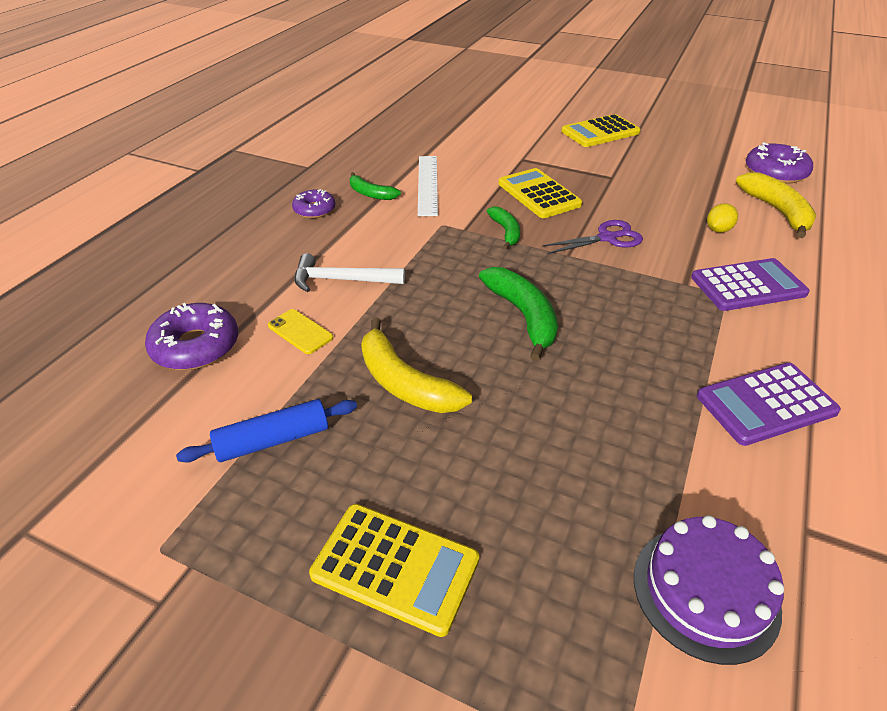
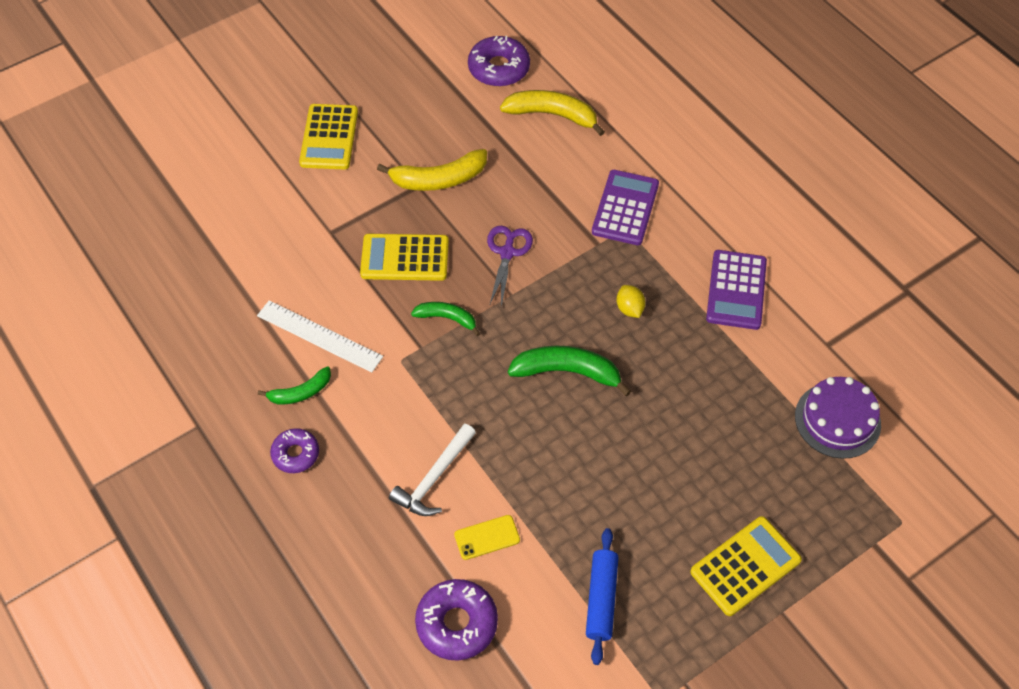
camera: 60 degrees left, 15 degrees up
(404, 382) = (592, 489): yellow banana -> yellow banana (438, 179)
(718, 230) = (548, 172): yellow lemon -> yellow lemon (629, 309)

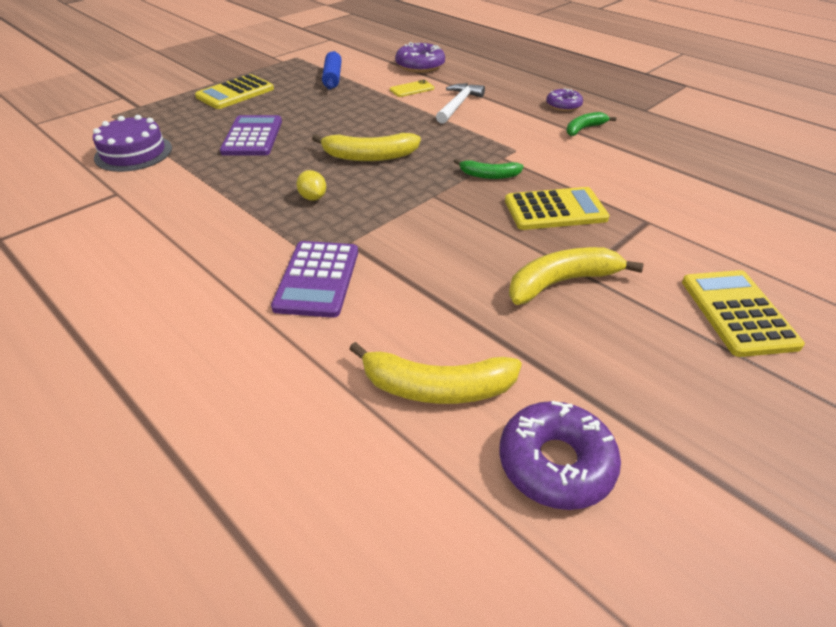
camera: 170 degrees right, 15 degrees down
(319, 336) = (595, 156): white ruler -> none
(507, 252) = (449, 225): purple scissors -> none
(567, 372) = (369, 156): green banana -> yellow banana
(736, 290) = (196, 221): purple calculator -> purple calculator (252, 137)

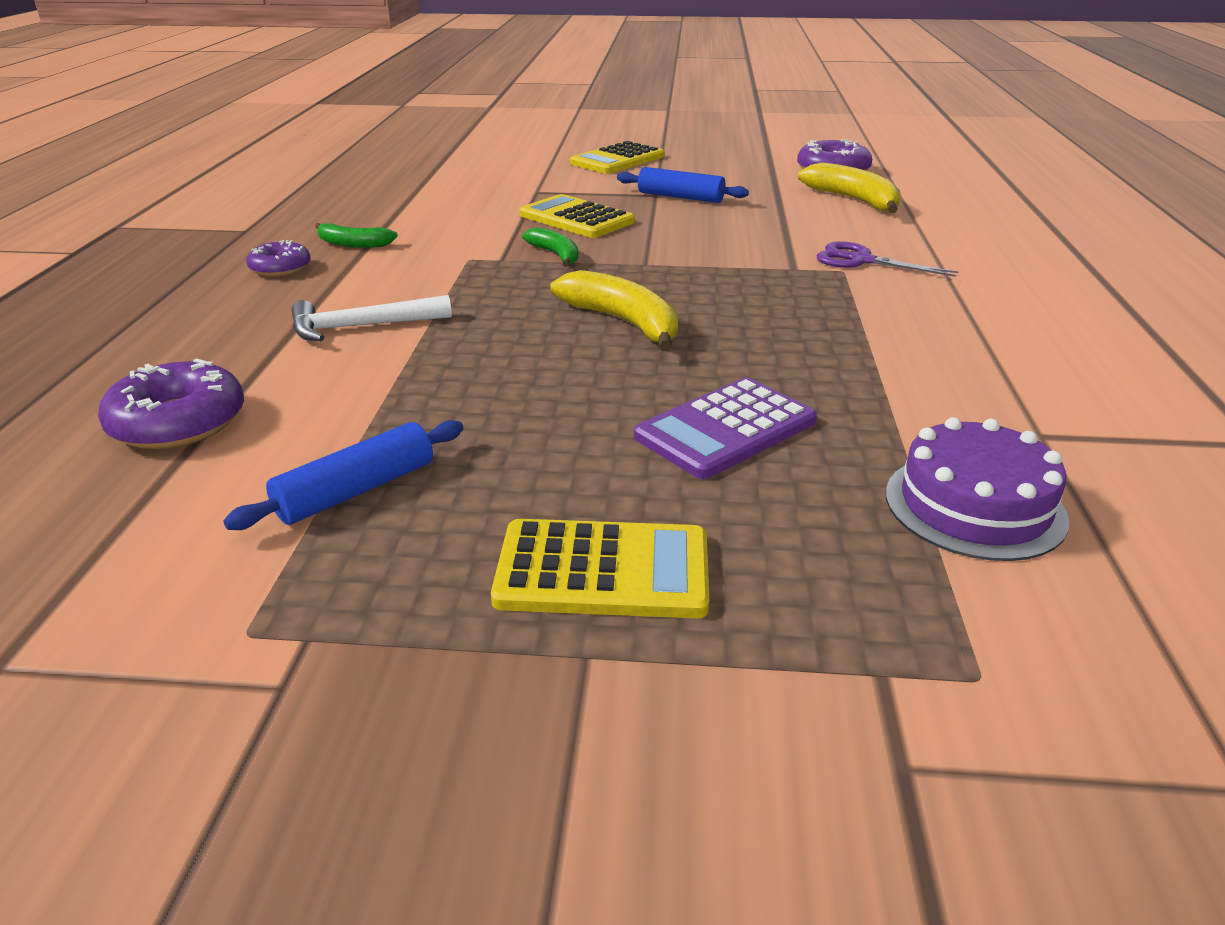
camera: 130 degrees left, 10 degrees down
(313, 197) = (768, 313): yellow lemon -> none
(317, 279) = (861, 260): purple calculator -> purple scissors
(412, 89) = (331, 383): yellow phone -> none
(561, 282) = (680, 197): yellow banana -> blue rolling pin

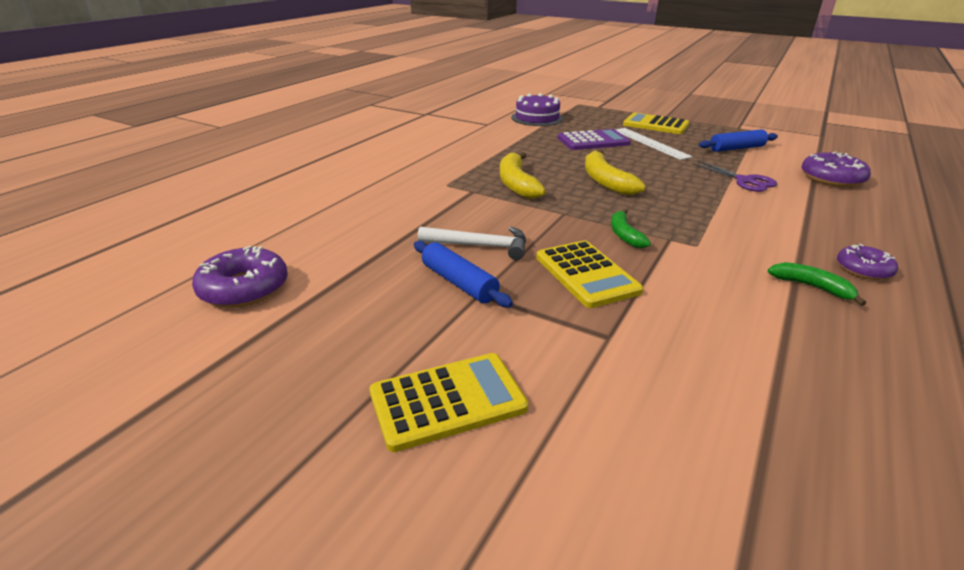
camera: 155 degrees left, 0 degrees up
(362, 327) = (763, 206): white hammer -> white hammer (480, 246)
(587, 457) = (650, 143): none -> white ruler
(854, 200) = (318, 239): yellow banana -> yellow banana (516, 184)
(861, 260) = (423, 188): purple scissors -> purple scissors (744, 181)

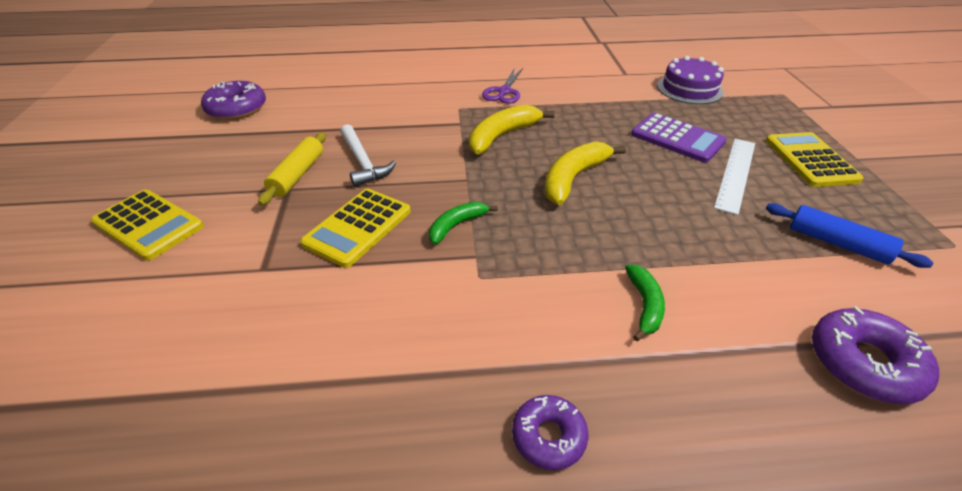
camera: 55 degrees right, 10 degrees up
(459, 283) = (298, 175): blue rolling pin -> yellow rolling pin
(744, 181) = (718, 275): purple scissors -> purple scissors (504, 92)
(812, 287) = (454, 389): green banana -> green banana (644, 305)

